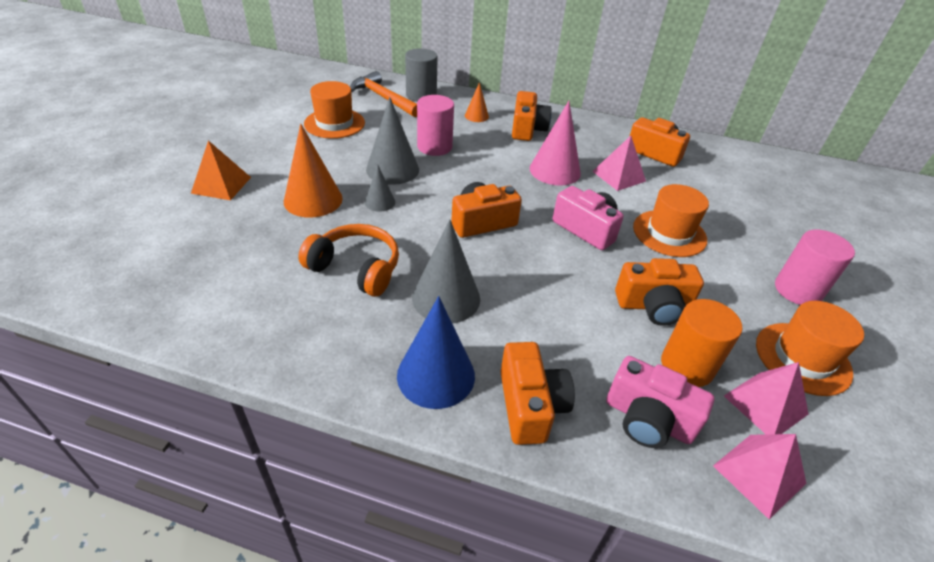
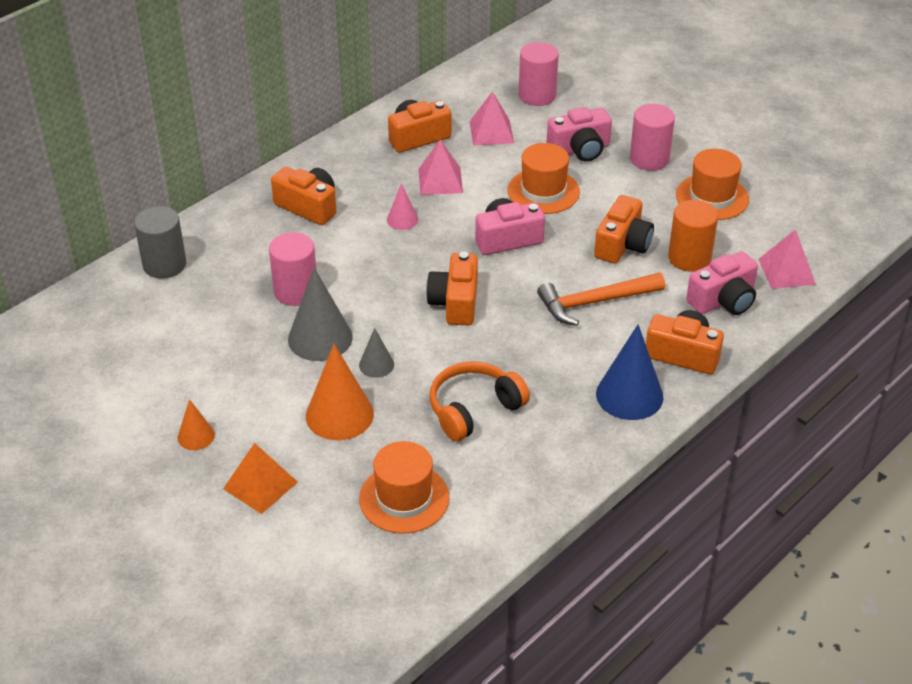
camera: 60 degrees left, 0 degrees up
(334, 123) = (181, 360): orange hat -> orange hat (404, 498)
(383, 98) = (146, 300): orange hammer -> orange hammer (594, 302)
(446, 298) = (546, 362): grey cone -> none
(476, 116) = (251, 235): orange cone -> orange cone (196, 436)
(555, 170) = (402, 219): pink cone -> pink cone, size x0.53
(750, 240) = (580, 149): none -> pink camera
(765, 405) = (740, 238): pink pyramid -> pink pyramid (491, 132)
(784, 196) = (537, 95): none -> pink cylinder

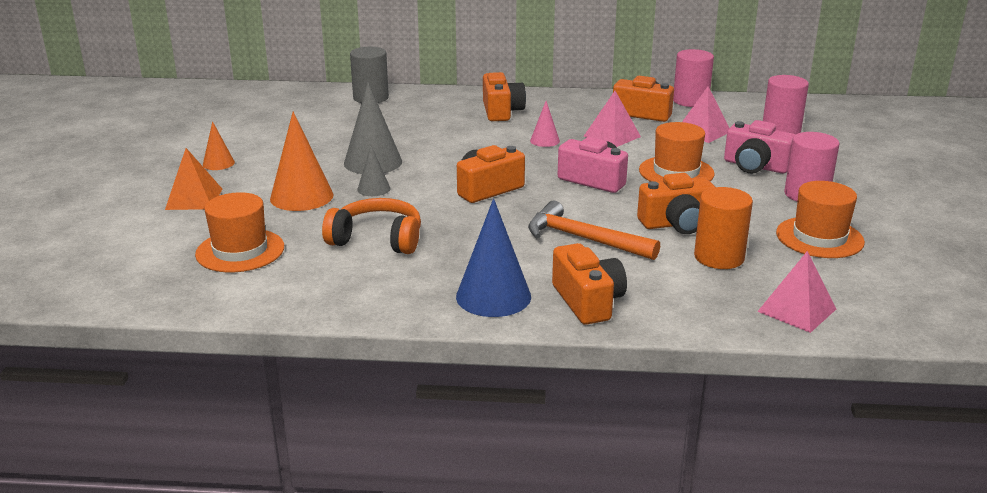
camera: 50 degrees right, 15 degrees down
(296, 291) = (408, 138): pink cylinder -> pink cylinder (690, 101)
(723, 300) = (694, 294): pink camera -> none

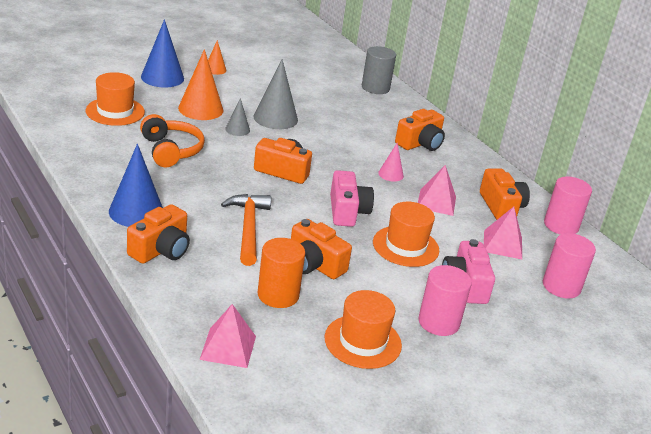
camera: 50 degrees right, 5 degrees up
(194, 199) = (162, 77): orange pyramid -> blue cone

